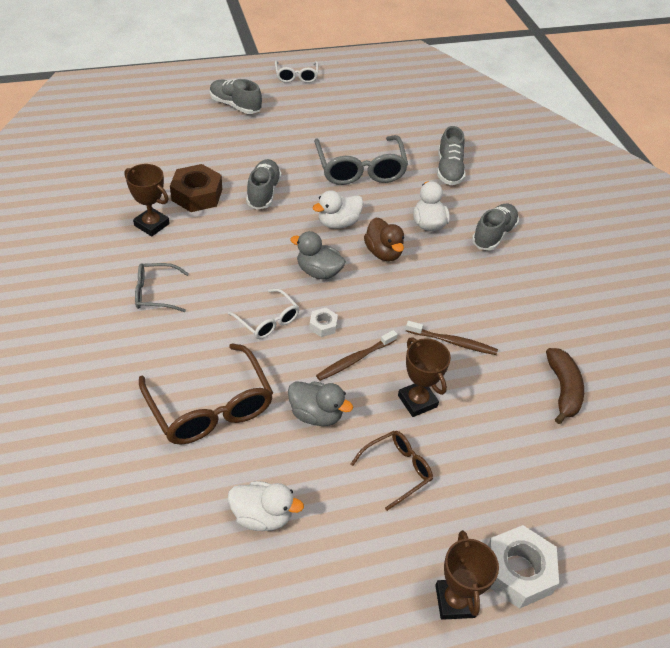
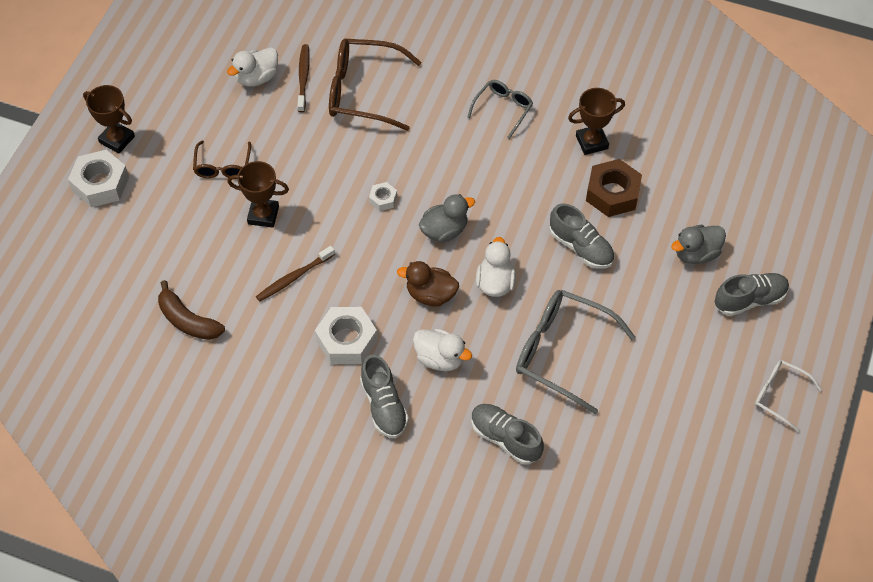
camera: 130 degrees right, 10 degrees up
(268, 321) = (417, 166): white glasses -> none
(316, 414) = (305, 147): grey duck -> grey duck (696, 254)
(355, 359) = (333, 200): brown toothbrush -> brown toothbrush (303, 78)
(469, 280) = (347, 340): none -> white nut

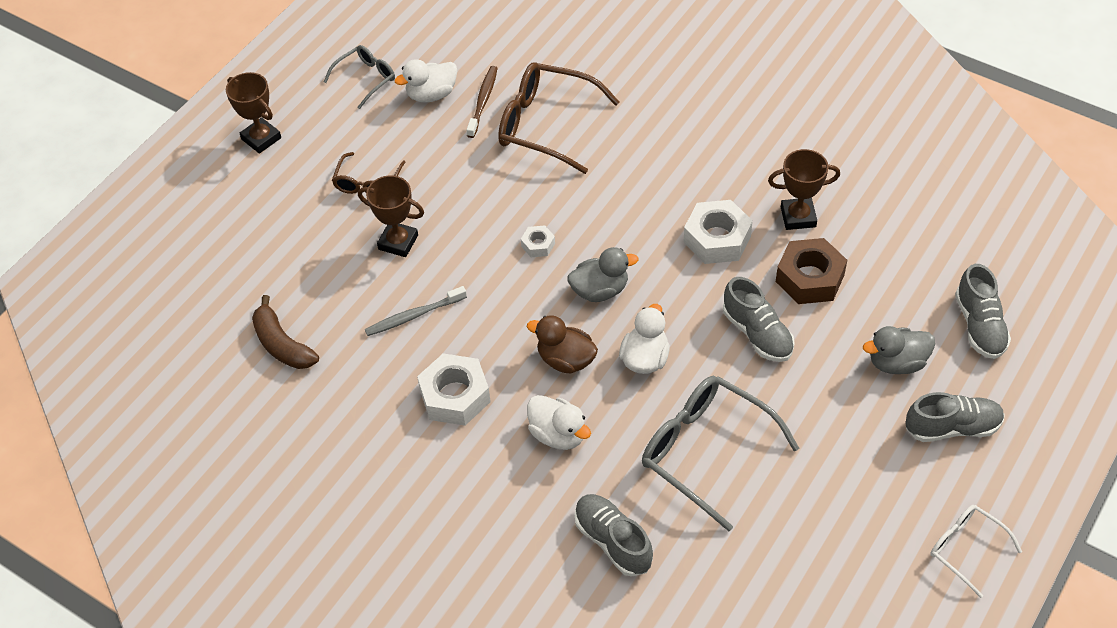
camera: 15 degrees right, 5 degrees down
(100, 184) = (230, 183): white nut -> white nut (717, 239)
(294, 277) = (414, 316): brown toothbrush -> grey toothbrush
(384, 406) = (478, 478): grey shoe -> grey shoe (979, 326)
(503, 109) = (702, 166): grey glasses -> grey glasses (366, 79)

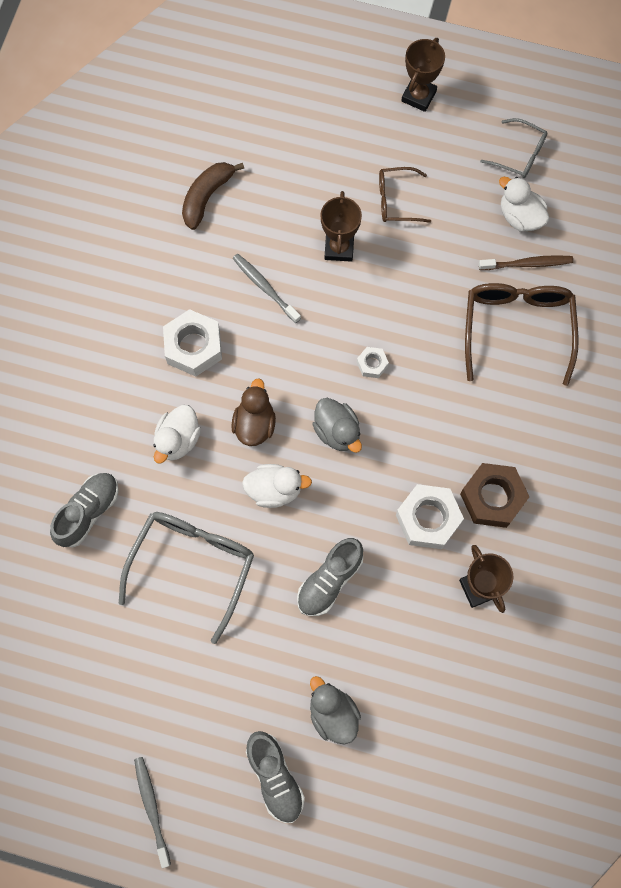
camera: 70 degrees right, 20 degrees up
(809, 278) = (407, 614): brown nut -> brown nut (492, 498)
(966, 549) = (152, 809): white glasses -> grey toothbrush
(979, 326) = (398, 785): grey shoe -> none

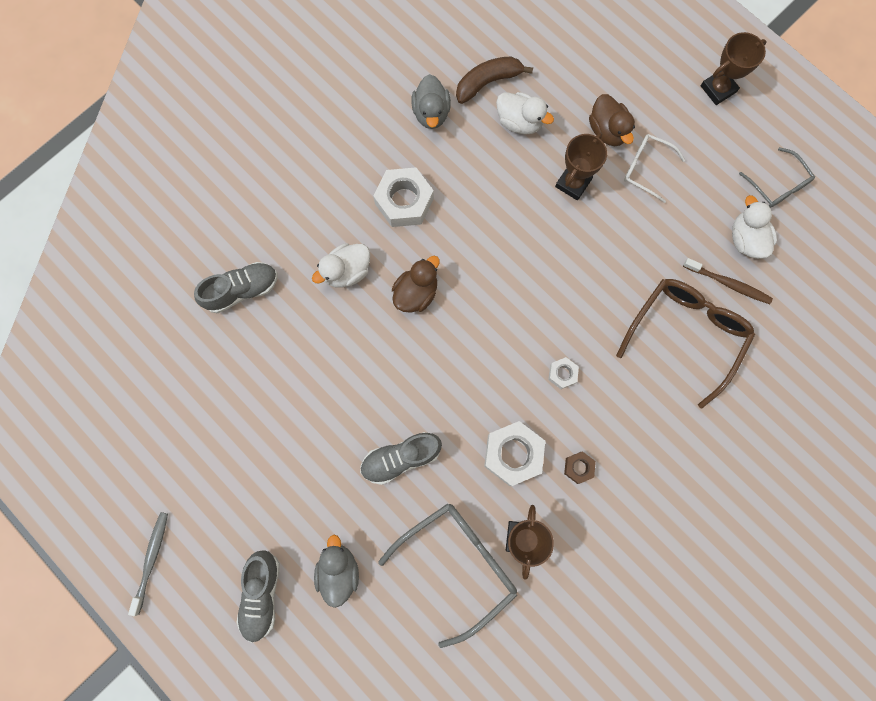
camera: 30 degrees right, 5 degrees up
(193, 565) = (298, 381): grey glasses -> grey glasses (458, 564)
(265, 287) = (491, 184): grey toothbrush -> none
(274, 490) = (400, 357): white duck -> white duck (519, 122)
(337, 431) = (480, 337): grey duck -> grey duck (431, 113)
(342, 184) = (607, 131): none -> brown duck
(372, 364) = (543, 297): white nut -> white nut (562, 374)
(396, 200) = (646, 168): brown glasses -> white glasses
(492, 498) = (578, 467): brown nut -> brown nut, size x0.50

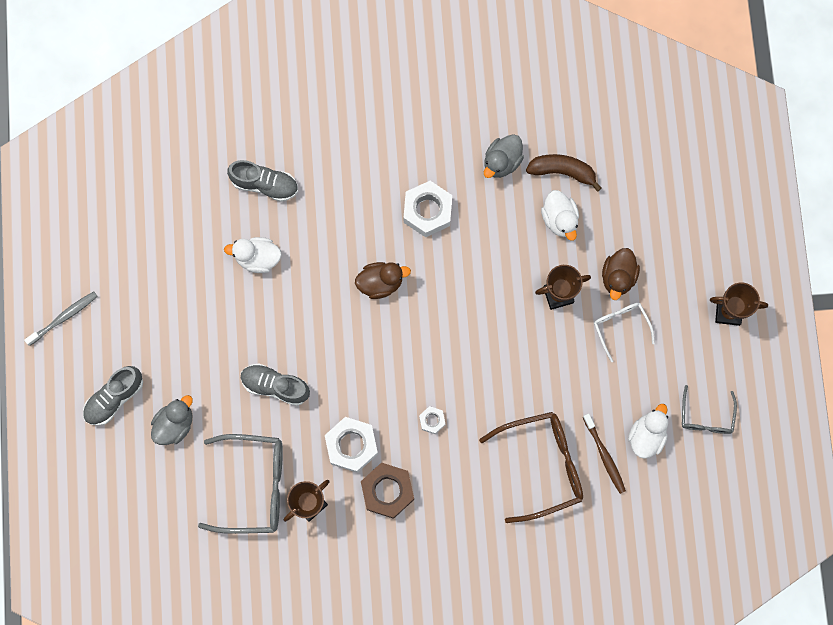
camera: 40 degrees right, 0 degrees up
(346, 271) = (346, 229): white duck -> white duck (258, 258)
(578, 467) = (387, 491): brown nut -> brown nut, size x1.99

